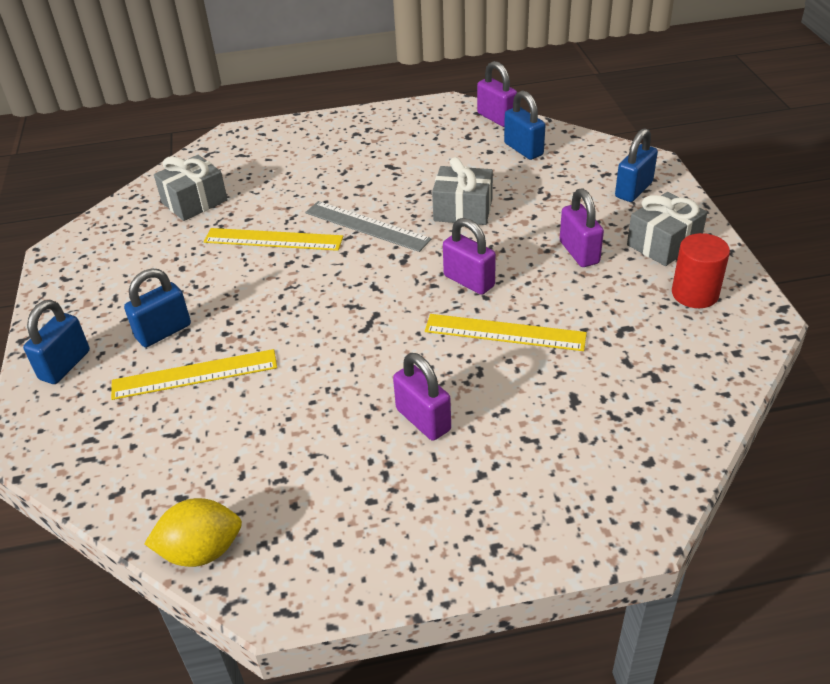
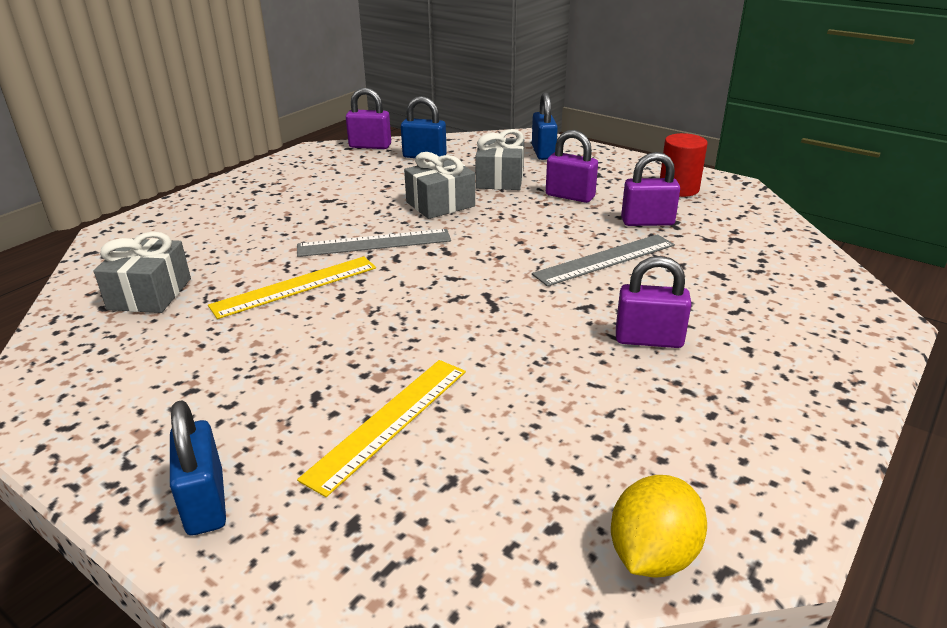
camera: 45 degrees left, 10 degrees down
(163, 332) = (290, 407): blue padlock -> none
(469, 281) = (523, 242): purple padlock -> purple padlock (647, 222)
(505, 332) = (605, 259): yellow ruler -> grey ruler
(663, 243) = (613, 172): grey gift -> grey gift (500, 179)

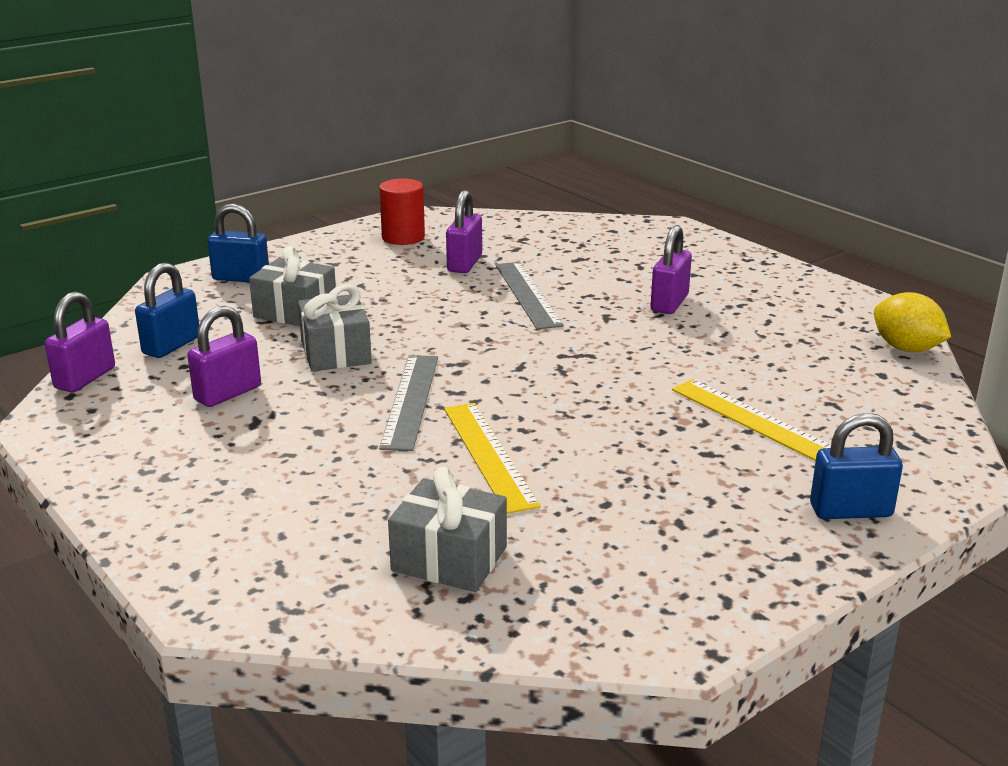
camera: 75 degrees left, 5 degrees down
(570, 196) = (376, 285): purple padlock -> purple padlock (228, 393)

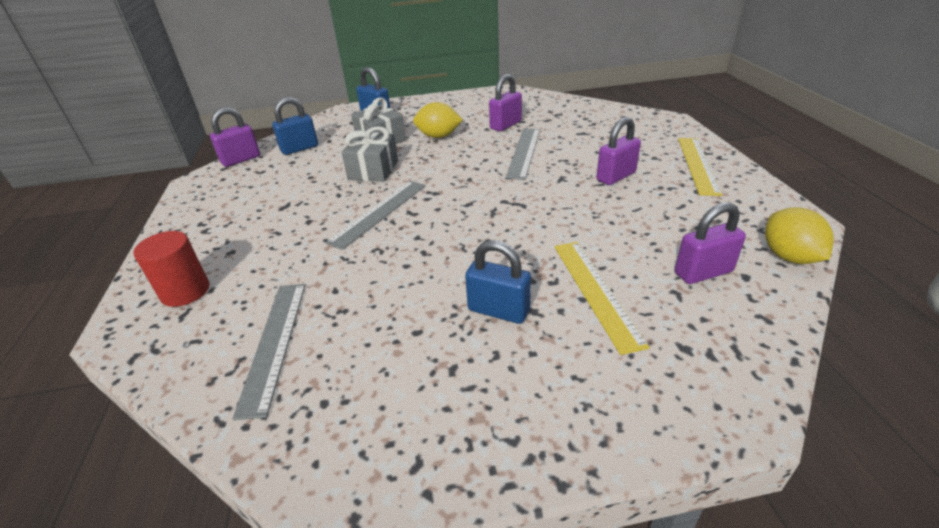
camera: 30 degrees right, 10 degrees up
(228, 393) = (292, 184): purple padlock -> purple padlock (703, 272)
(382, 293) = (438, 136): none -> yellow lemon
(403, 237) = (487, 103): red cylinder -> red cylinder (185, 291)
(449, 559) = (274, 343): grey gift -> grey ruler
(489, 455) = (382, 266): yellow ruler -> yellow ruler (698, 165)
(850, 511) = (604, 409): blue padlock -> blue padlock (498, 310)

